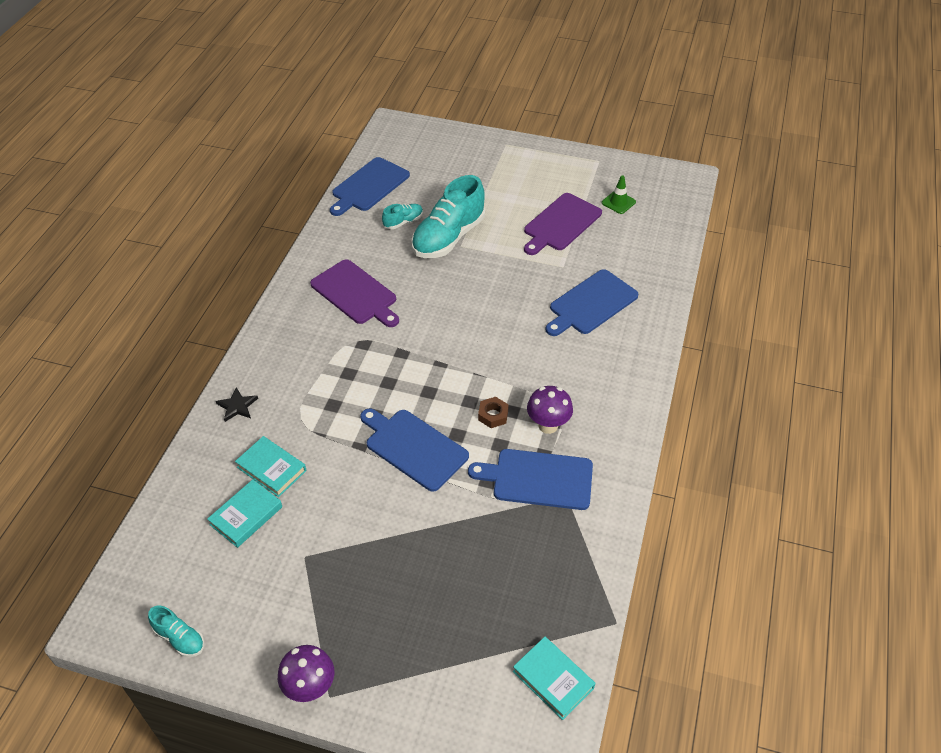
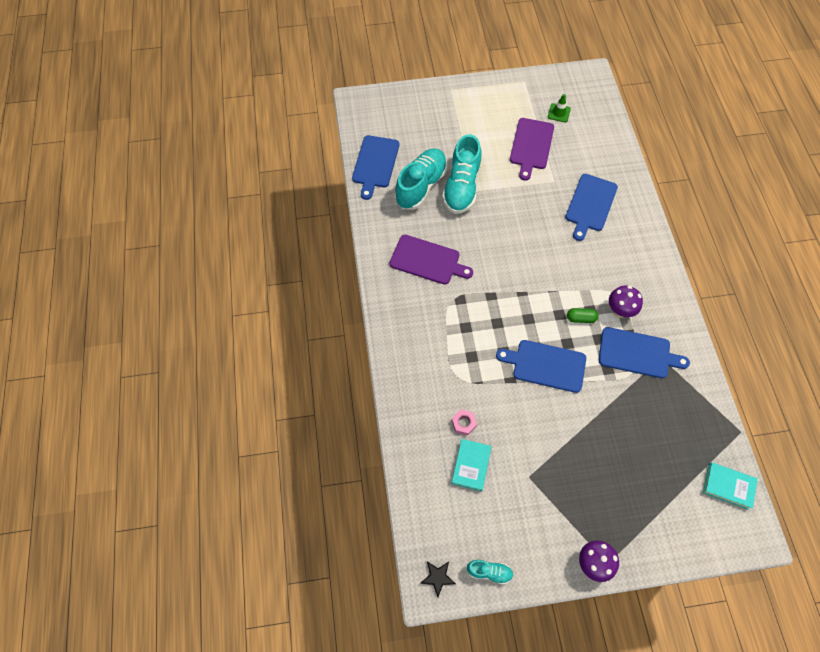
camera: 25 degrees left, 15 degrees up
(237, 406) = (406, 386): black star -> black star (438, 577)
(271, 469) = (463, 423): turquoise book -> pink nut
(403, 222) = (421, 186): turquoise shoe -> turquoise shoe, size x2.15
(493, 415) = (581, 318): brown nut -> green capsule
(538, 479) = (637, 353): blue cutting board -> blue cutting board turned 150 degrees counterclockwise

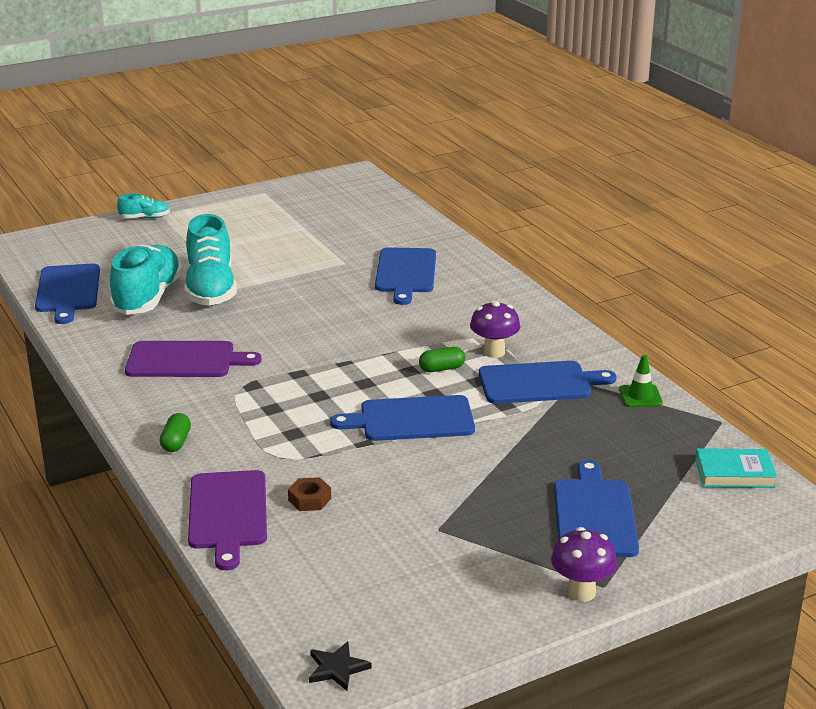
camera: 20 degrees left, 35 degrees down
(402, 343) = (176, 442): none -> green capsule
(463, 423) = (309, 499): pink nut -> brown nut
(471, 466) = (340, 538): turquoise book -> none
(489, 572) = (421, 641): turquoise shoe -> turquoise shoe (145, 218)
(531, 146) = (298, 240): purple cutting board -> purple cutting board (228, 513)
(559, 113) = (324, 209): green traffic cone -> green traffic cone (640, 396)
(625, 496) = (594, 515): none -> blue cutting board

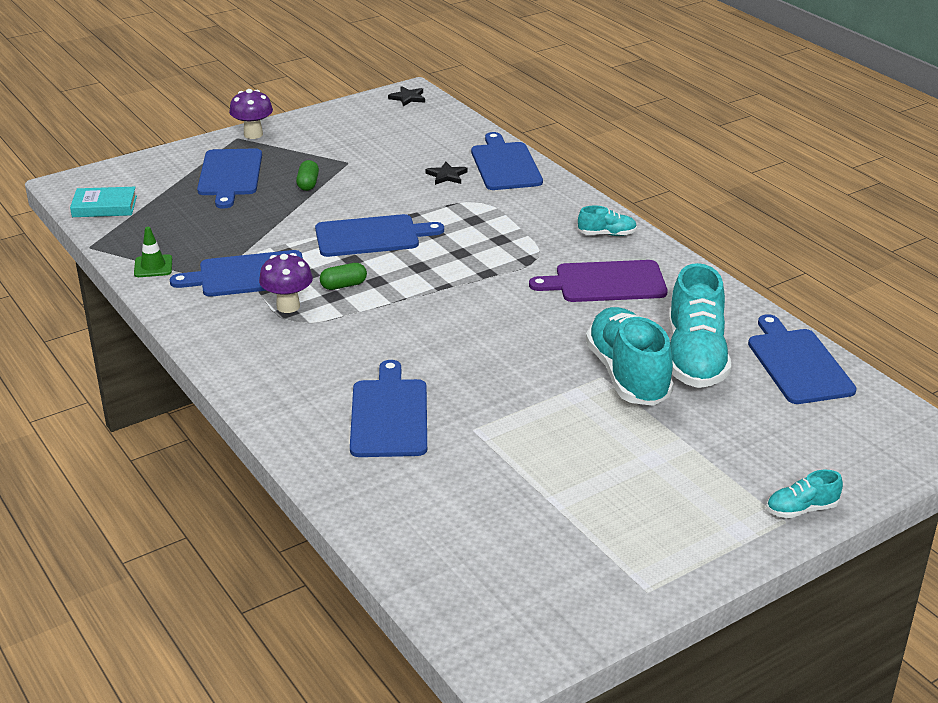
camera: 175 degrees right, 5 degrees up
(153, 409) = (607, 234): none -> turquoise shoe
(176, 442) = (571, 209): green capsule -> green capsule (308, 184)
(228, 513) = (505, 165): purple cutting board -> blue cutting board
(309, 499) = (447, 175): brown nut -> black star

